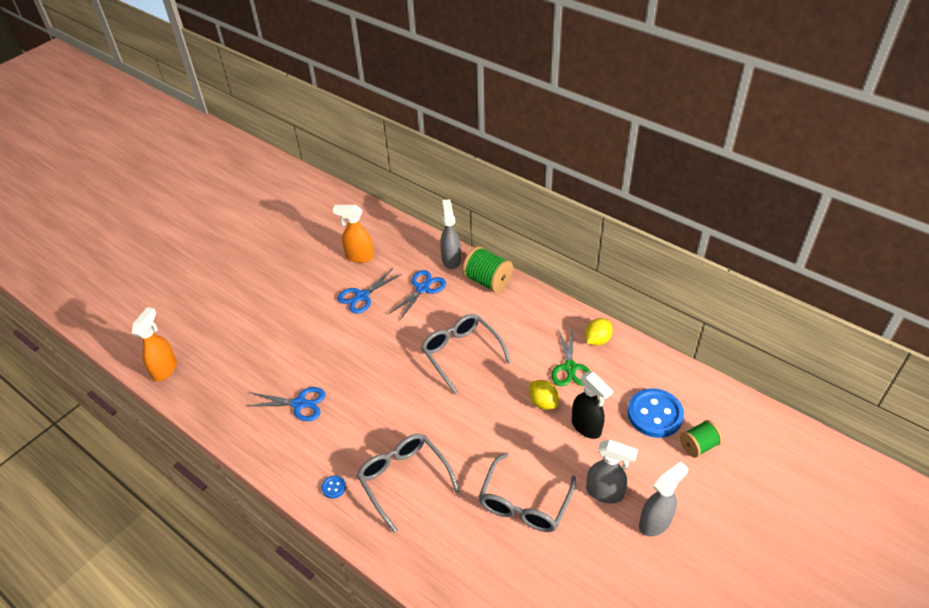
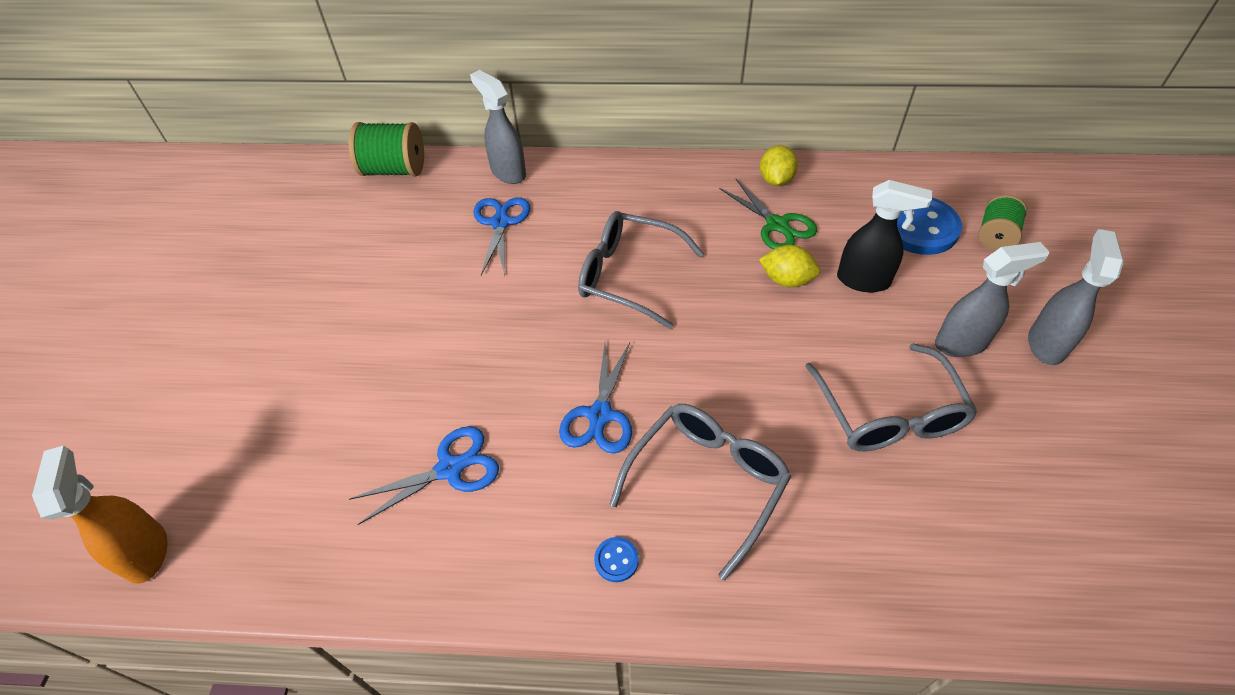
camera: 35 degrees left, 5 degrees up
(359, 257) = (369, 224): orange spray bottle -> none
(362, 296) = (419, 272): blue scissors -> blue scissors (600, 415)
(403, 479) = (707, 482): grey glasses -> grey glasses turned 105 degrees clockwise
(487, 281) = (580, 176): green spool -> green spool (394, 170)

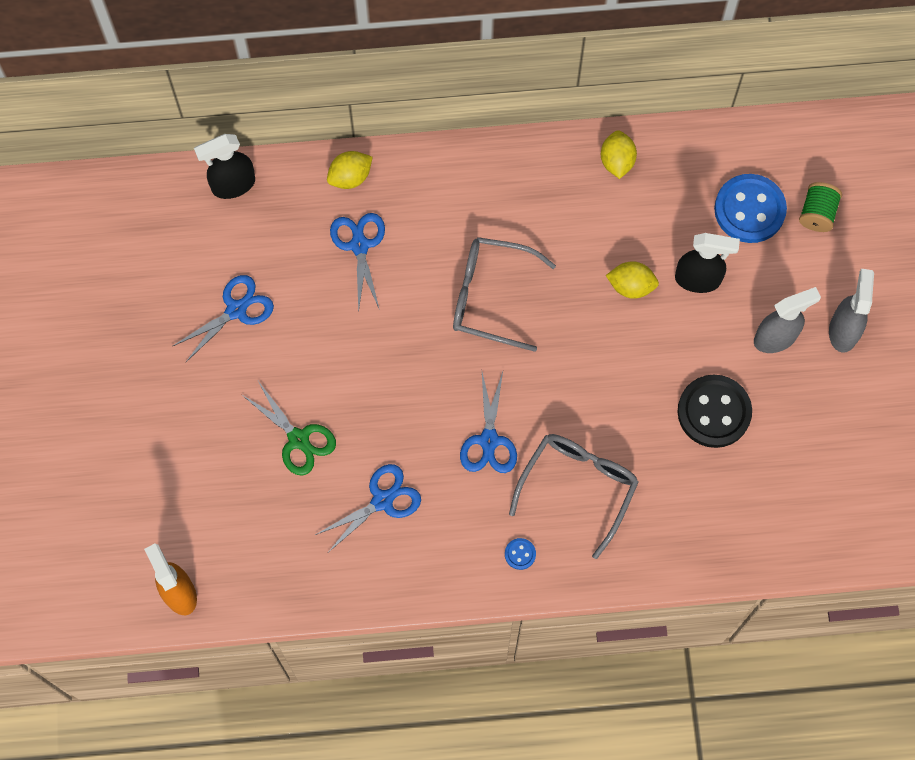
camera: 10 degrees left, 20 degrees up
(355, 263) = (236, 310): none -> blue scissors
(394, 170) = (233, 185): green spool -> black spray bottle
(508, 172) = (350, 177): grey spray bottle -> yellow lemon
(777, 225) = (620, 221): green scissors -> green scissors (298, 439)
(889, 414) = (714, 412): grey glasses -> black button

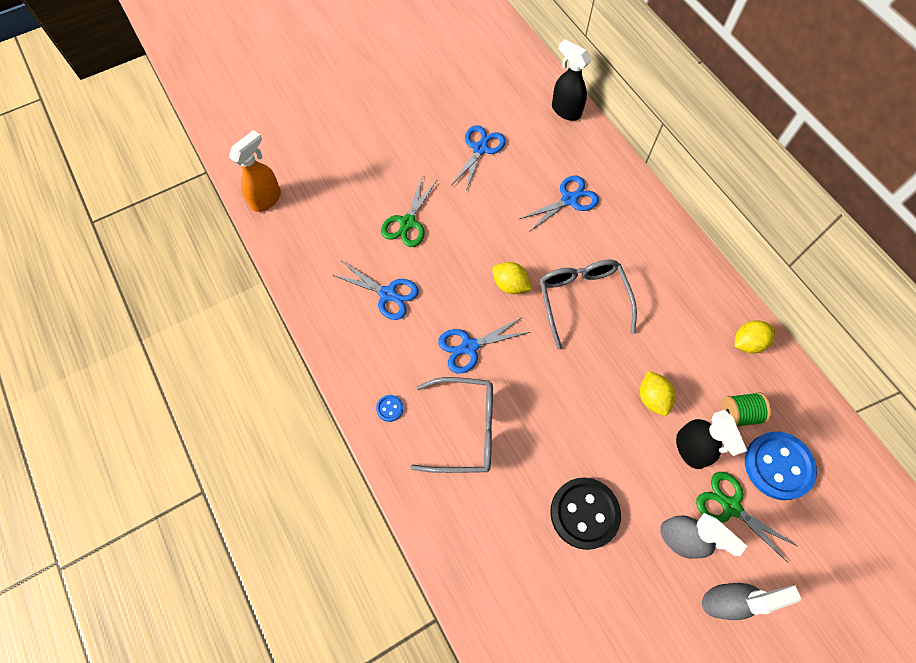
camera: 65 degrees right, 5 degrees down
(236, 310) = (480, 148): blue scissors -> blue scissors turned 90 degrees counterclockwise
(350, 177) = (615, 173): yellow lemon -> yellow lemon (510, 285)
(767, 275) = (730, 506): none -> green scissors
(817, 213) = (814, 527): green spool -> green spool (739, 413)

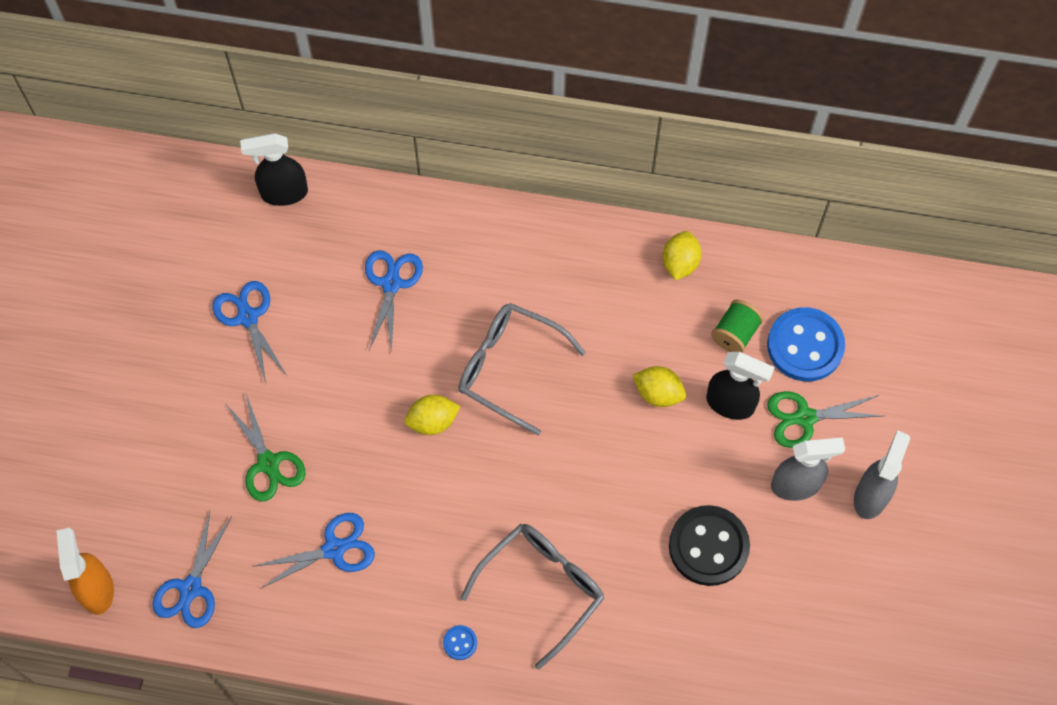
camera: 50 degrees left, 0 degrees up
(469, 347) = (463, 515): blue scissors -> blue scissors (190, 588)

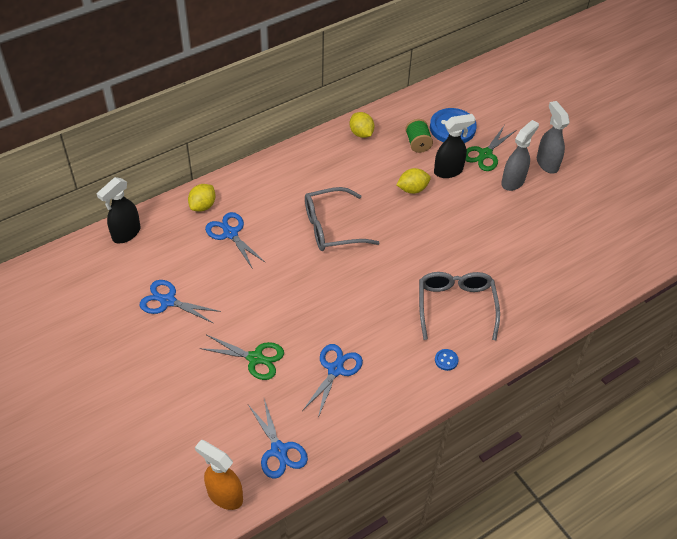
camera: 45 degrees left, 15 degrees down
(432, 421) = (320, 276): yellow lemon -> yellow lemon (203, 206)
(708, 546) = (506, 232): black button -> none

